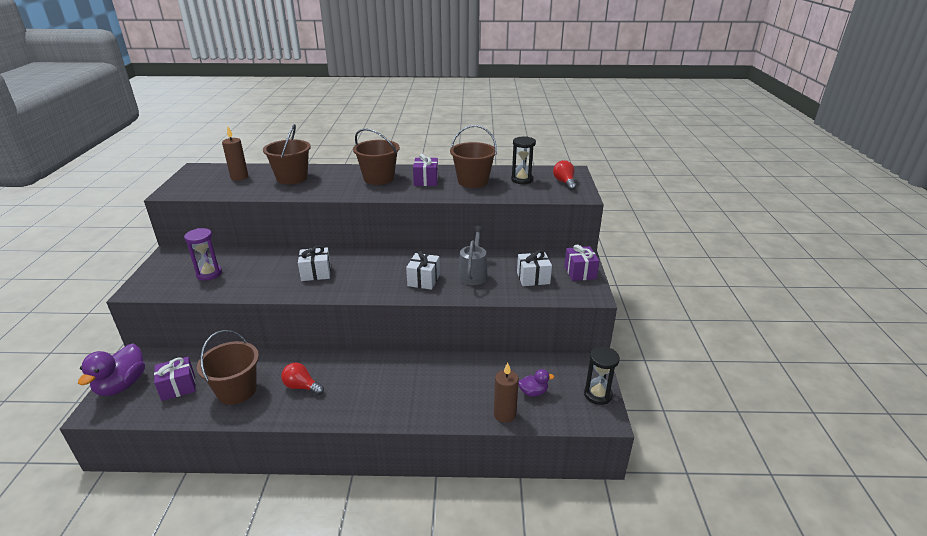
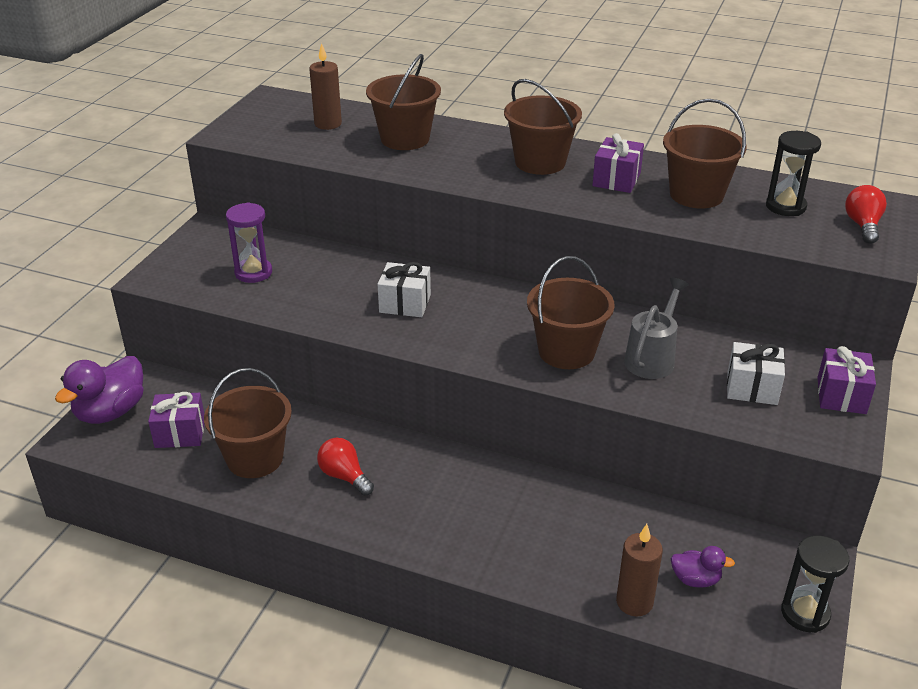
camera: 20 degrees right, 5 degrees up
(423, 280) = (566, 351): white gift -> brown bucket

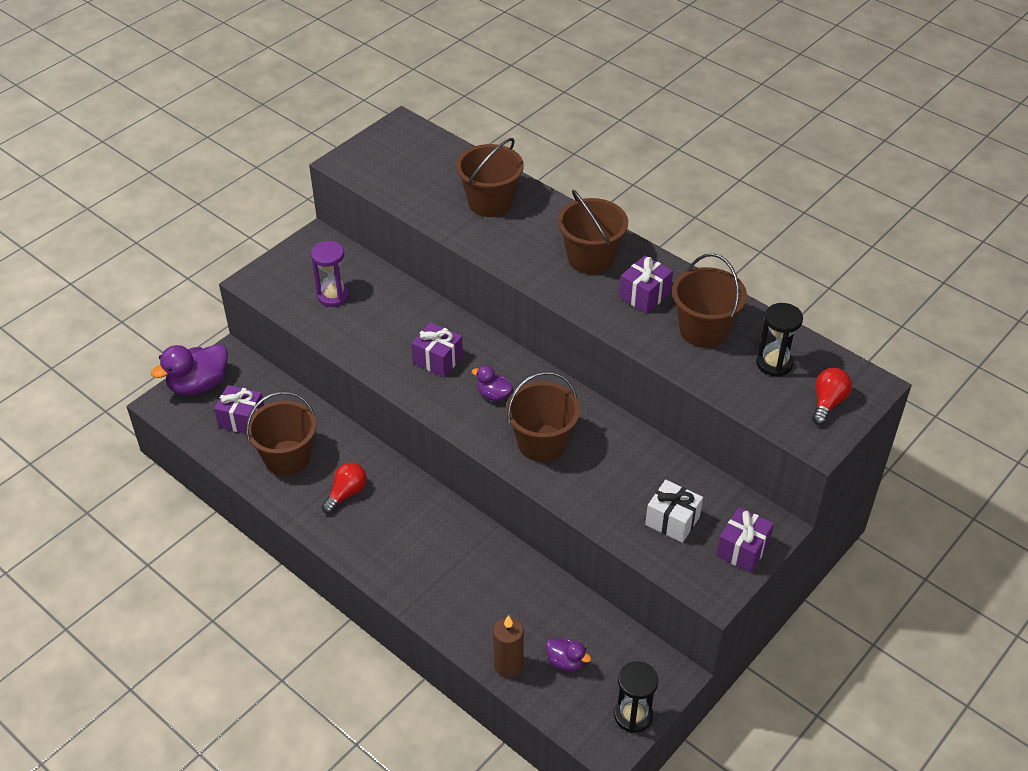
camera: 20 degrees right, 10 degrees up
(328, 124) = (434, 169): brown candle -> none
(344, 476) = (346, 493): red light bulb -> red light bulb turned 60 degrees clockwise
(405, 303) = (438, 360): white gift -> purple gift
(486, 321) = (493, 395): none -> purple duck
(652, 358) = (608, 469): grey watering can -> none

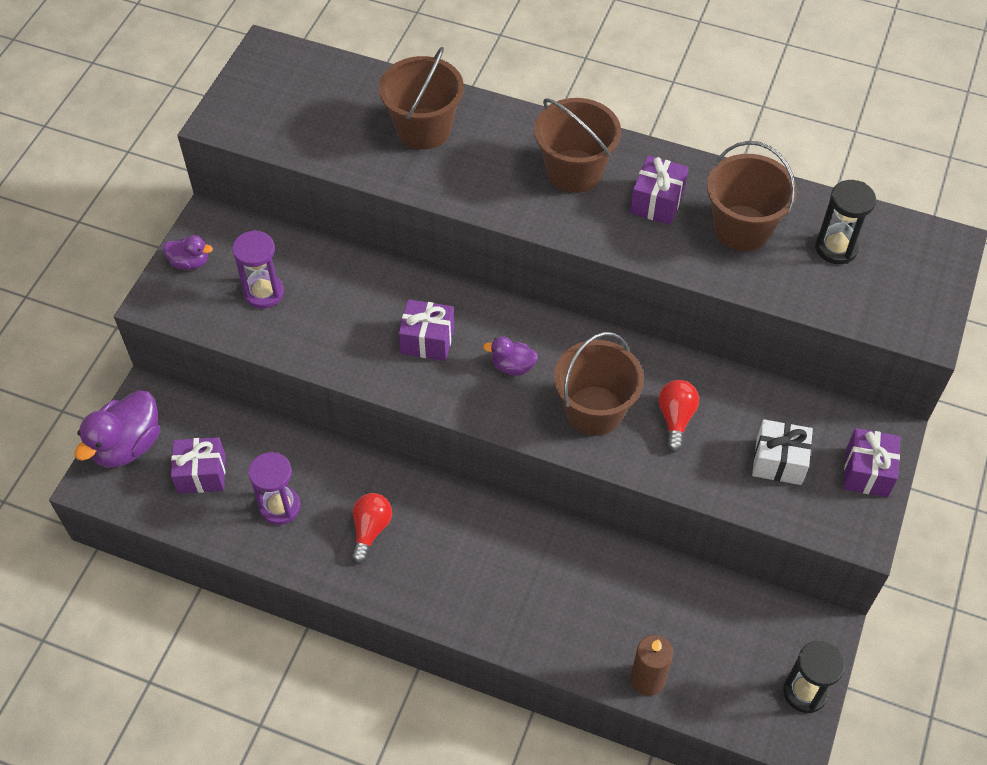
camera: 20 degrees left, 10 degrees up
(287, 458) = (280, 507): brown bucket -> purple hourglass
(566, 662) = (707, 654): purple duck -> purple duck (190, 262)
(827, 403) = (913, 280): red light bulb -> red light bulb (675, 418)

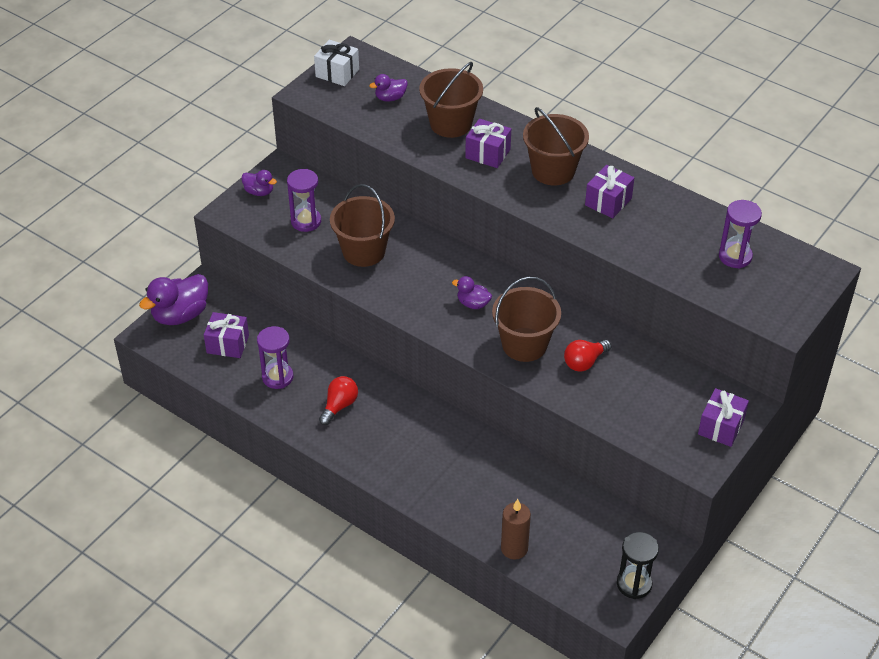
camera: 15 degrees right, 10 degrees down
(334, 106) = (390, 98): none -> purple duck
(427, 340) = (415, 275): purple gift -> purple gift (488, 154)
(675, 418) = (584, 362): red light bulb -> red light bulb turned 150 degrees counterclockwise
(742, 228) = (667, 230): brown bucket -> brown bucket (363, 251)
(778, 461) = (654, 406): white gift -> white gift (337, 73)
(836, 248) = (735, 256): black hourglass -> purple hourglass

